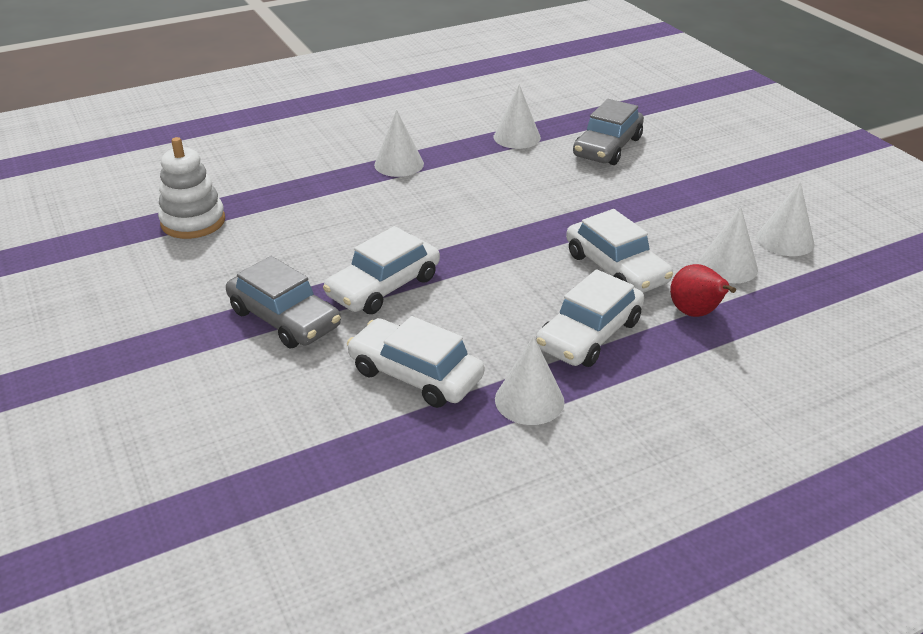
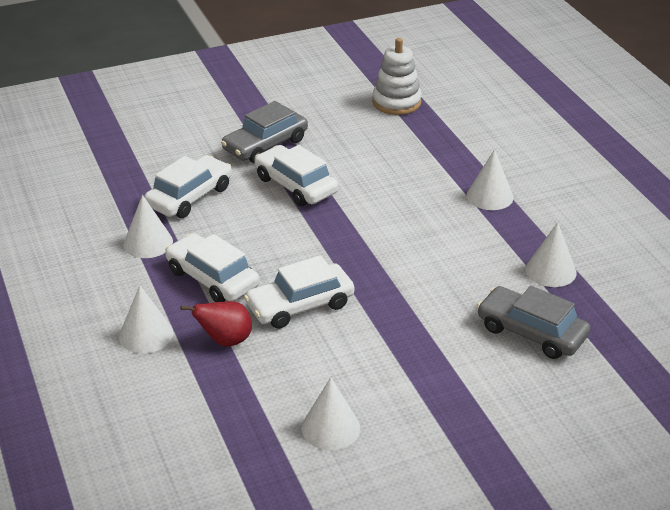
camera: 95 degrees right, 0 degrees up
(728, 266) = (292, 376): white cone -> white cone (146, 334)

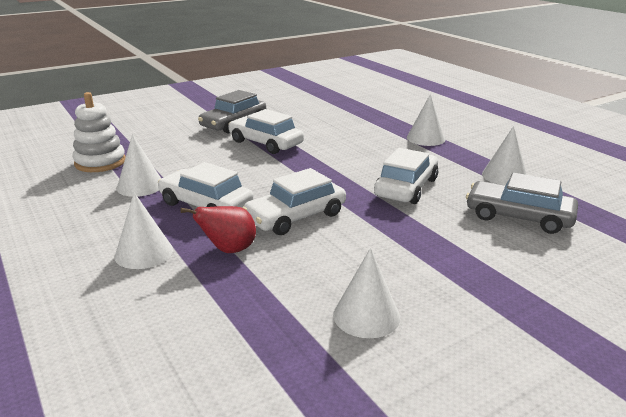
camera: 10 degrees left, 10 degrees down
(189, 197) = (175, 155): white car -> white car (406, 187)
(396, 102) = (328, 98): white stacking toy -> white stacking toy (100, 162)

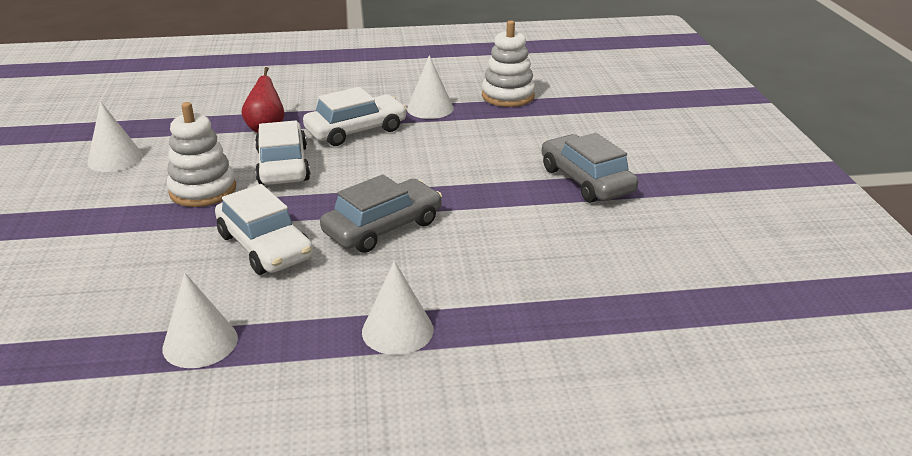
camera: 115 degrees right, 5 degrees up
(144, 253) = (303, 100): white cone -> none
(265, 143) = (492, 188): white car -> none
(369, 237) = (203, 190): none -> white stacking toy
(518, 217) = (110, 295): grey car -> grey car (383, 227)

